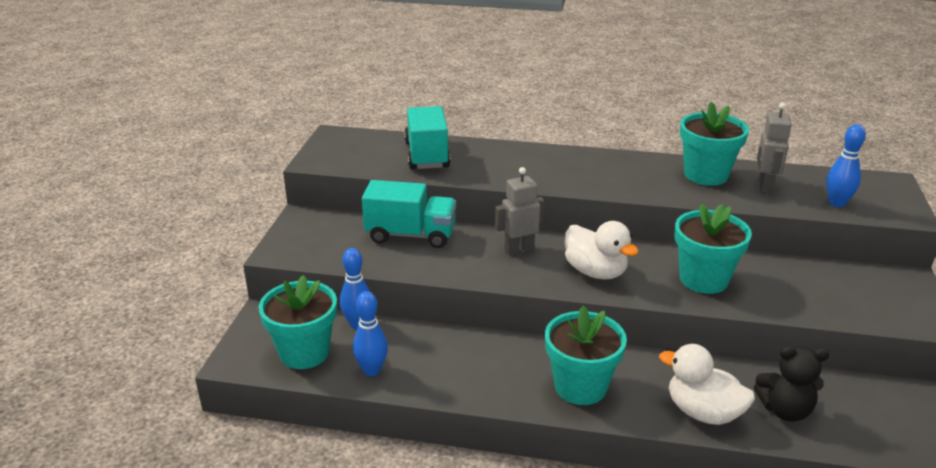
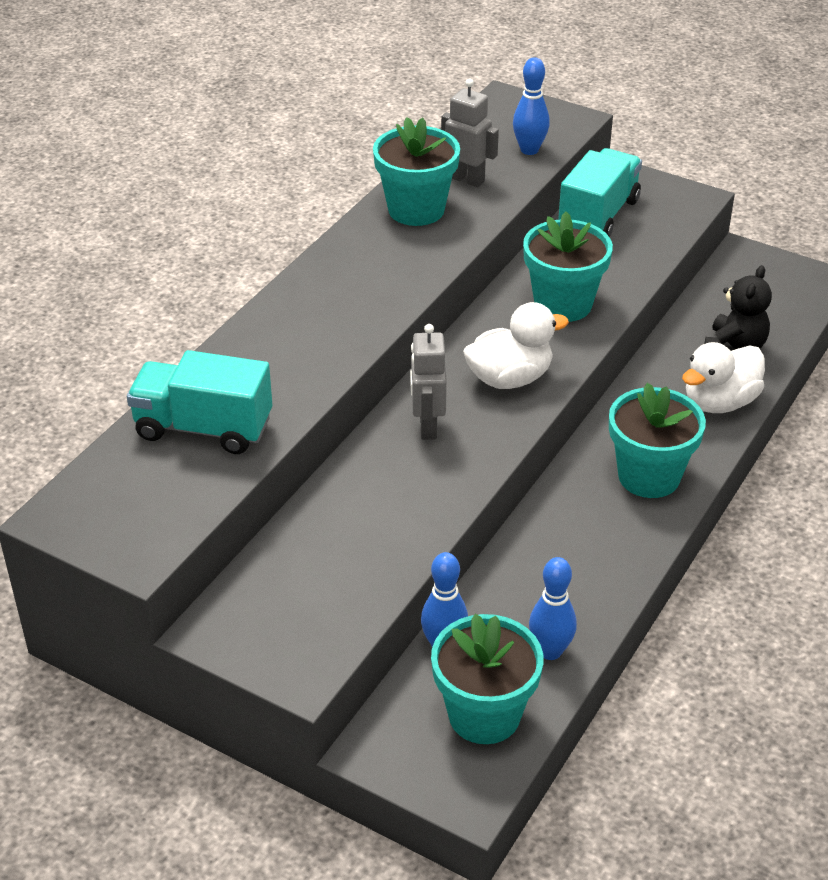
camera: 70 degrees left, 10 degrees up
(411, 235) = (335, 519): turquoise truck -> turquoise truck (598, 215)

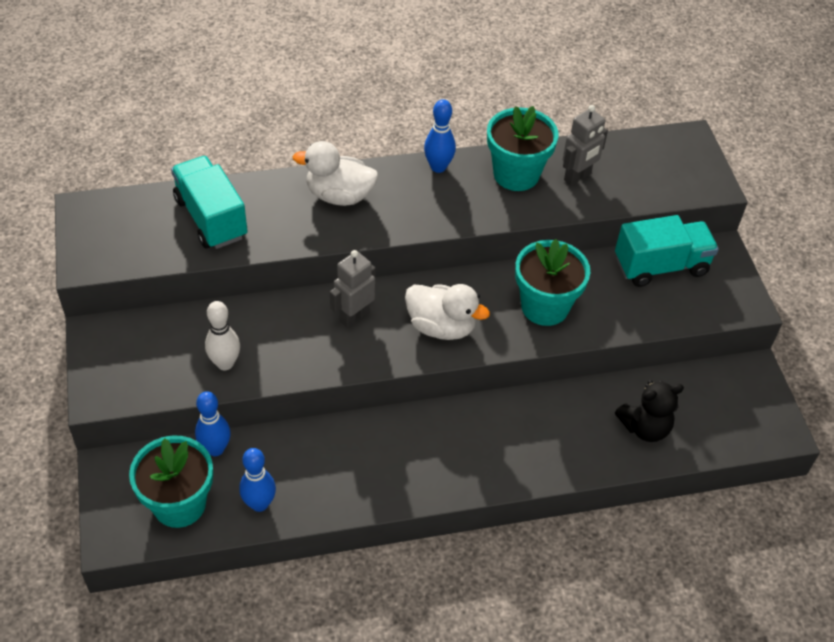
camera: 45 degrees right, 10 degrees up
(377, 550) = (225, 363): none -> white bowling pin
(467, 179) = (577, 177): grey robot -> grey robot turned 60 degrees clockwise
(529, 150) = (649, 186): blue bowling pin -> blue bowling pin (438, 167)
(649, 476) = (464, 458): turquoise flower pot -> none
(719, 402) = (578, 453): white duck -> white duck (339, 195)

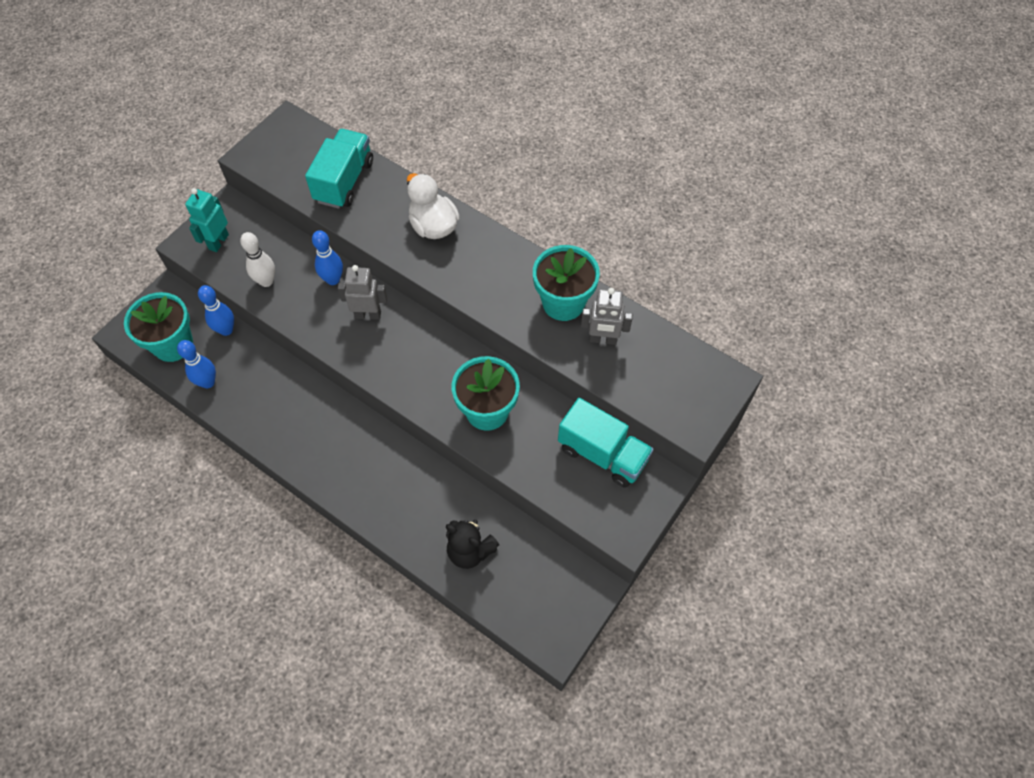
camera: 50 degrees right, 10 degrees up
(129, 369) = (218, 242): none -> turquoise robot
(438, 167) = (519, 256): blue bowling pin -> blue bowling pin (333, 279)
(441, 326) = (408, 366): white duck -> none

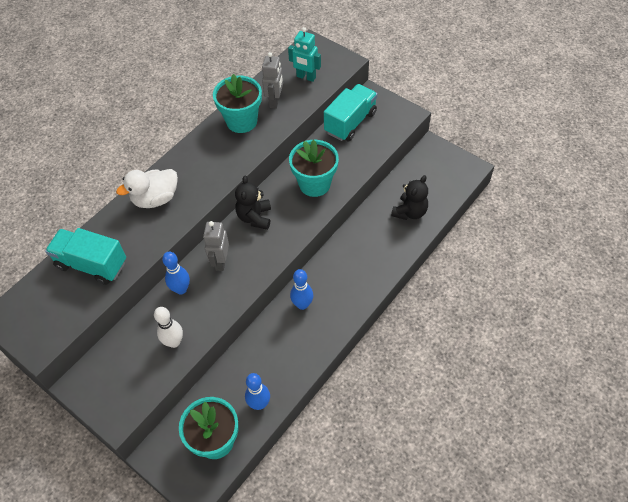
camera: 85 degrees left, 5 degrees down
(218, 242) = (120, 388): turquoise robot -> turquoise robot (306, 77)
(226, 330) = (205, 394): blue bowling pin -> blue bowling pin (302, 304)
(432, 345) = (255, 217): none -> black teddy bear

